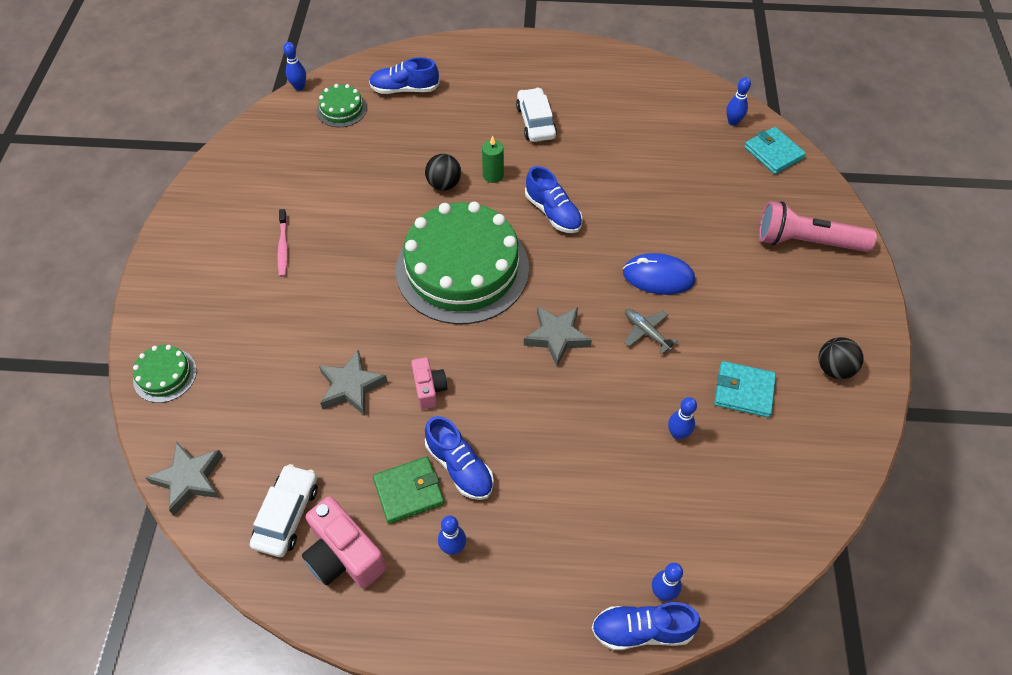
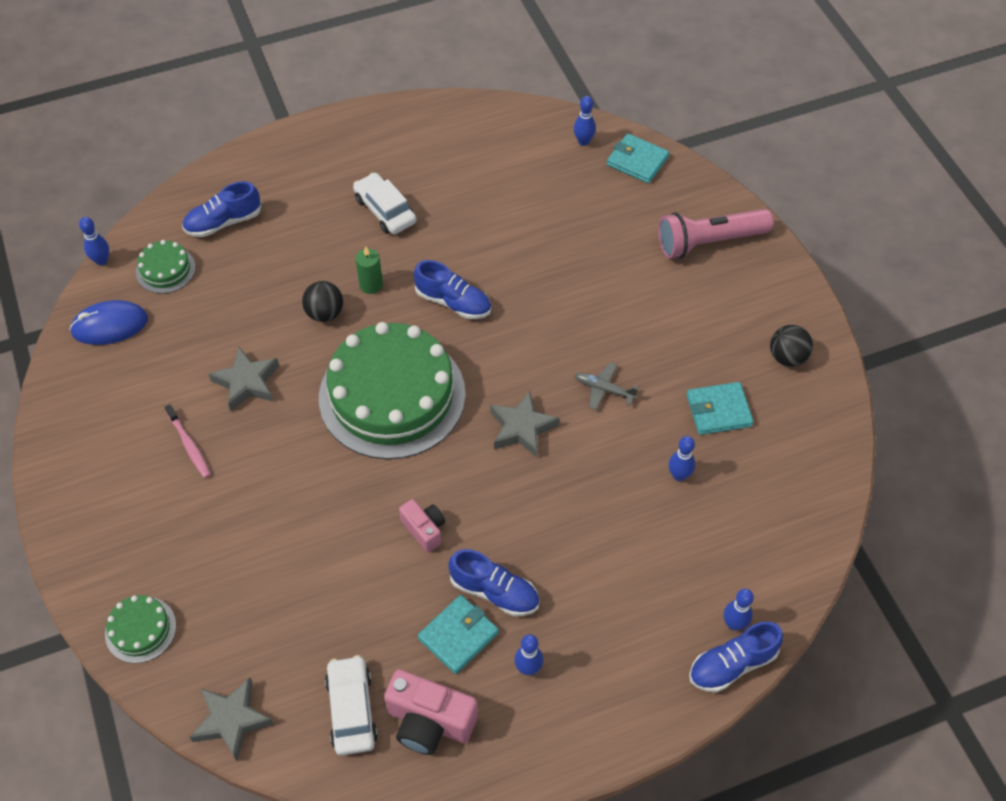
camera: 25 degrees left, 0 degrees up
(351, 386) = (345, 560): grey star -> grey star (247, 382)
(409, 491) = (458, 636): green wallet -> turquoise wallet
(658, 277) = (588, 330): blue mouse -> blue mouse (110, 325)

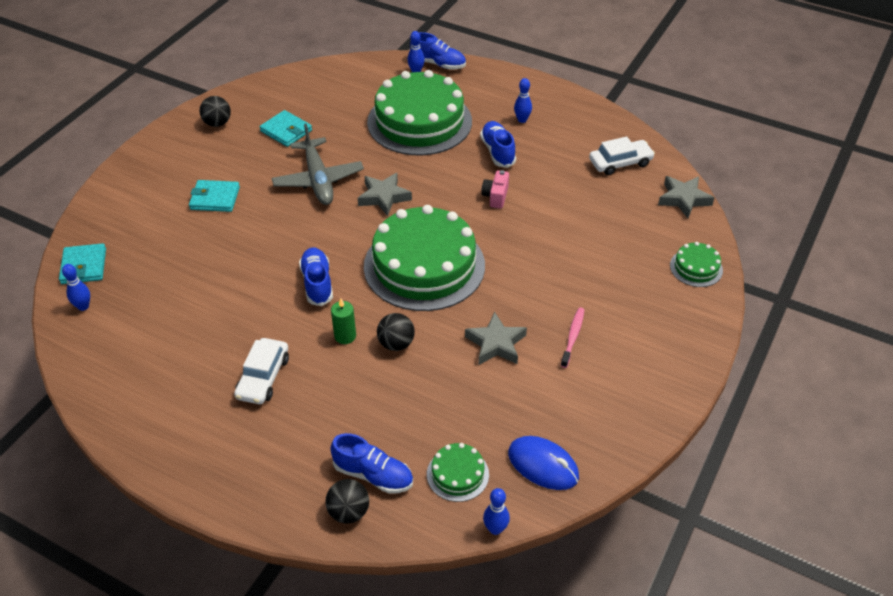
camera: 130 degrees left, 10 degrees down
(211, 192) = (349, 512): none -> black ball
(352, 710) = (620, 163): white car -> white car turned 150 degrees counterclockwise
(429, 722) = (590, 135): pink camera -> none
(458, 636) = (536, 150): turquoise wallet -> turquoise wallet (215, 198)
(604, 389) = (318, 179): grey plane -> grey plane, size x2.02
(623, 552) = (419, 121): none -> green cake
(679, 475) = (348, 125): blue bowling pin -> none
(709, 242) = (143, 194): pink flashlight -> none

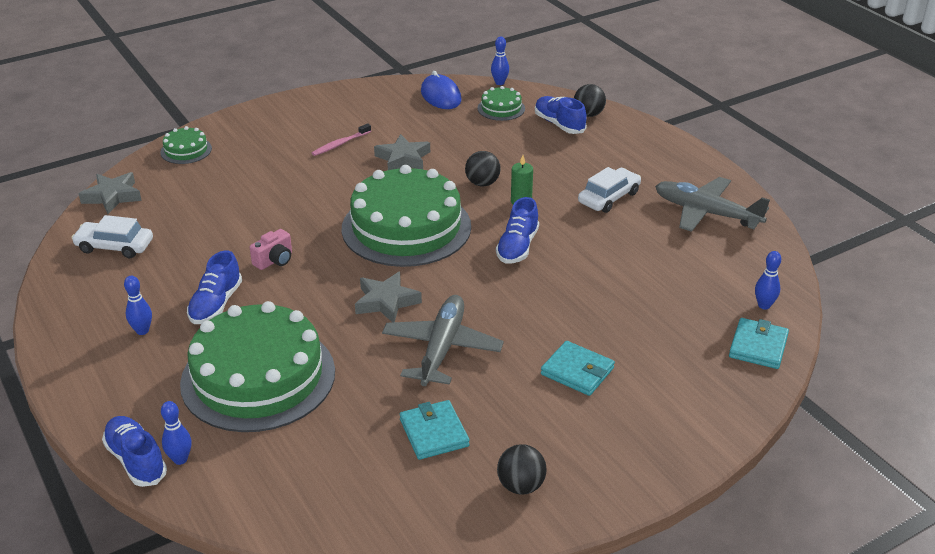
camera: 150 degrees left, 10 degrees down
(157, 397) = (706, 213): none -> grey plane

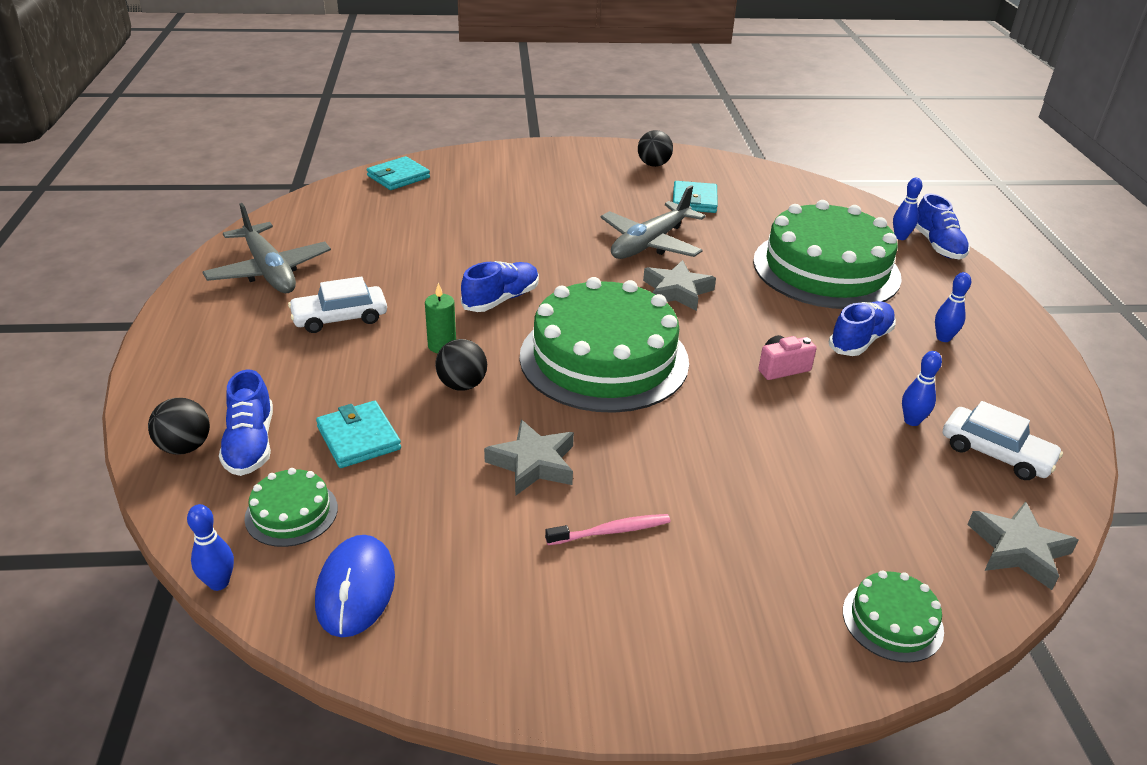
camera: 155 degrees left, 0 degrees up
(577, 371) = (553, 201): turquoise wallet -> turquoise wallet (359, 438)
(764, 305) = (350, 195): blue bowling pin -> blue bowling pin (912, 421)

